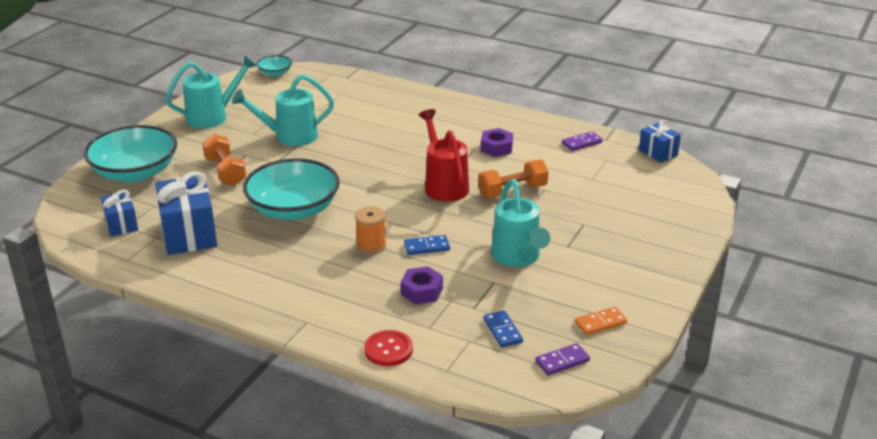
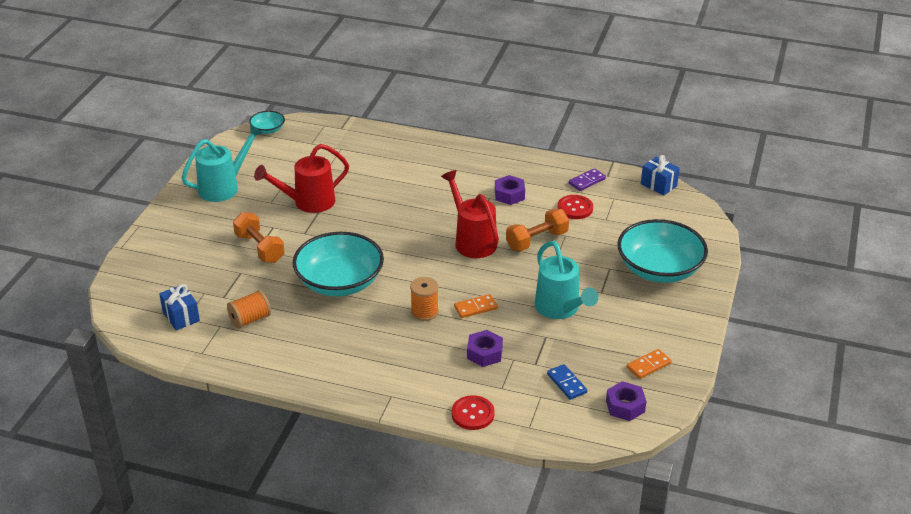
camera: 10 degrees left, 5 degrees up
(135, 172) = (171, 258): turquoise bowl -> turquoise bowl (659, 269)
(189, 234) = (250, 319): blue gift -> orange spool
(289, 137) = (308, 202): turquoise watering can -> red watering can
(426, 247) = (475, 308): blue domino -> orange domino
(562, 166) = (575, 208): none -> red button
(562, 361) = (625, 406): purple domino -> purple nut

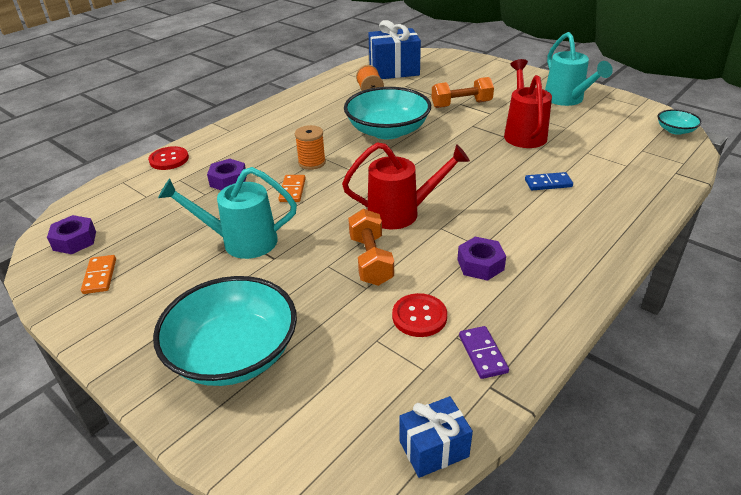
camera: 115 degrees right, 0 degrees up
(181, 317) = (394, 70): blue gift -> blue gift, size x1.77
(566, 383) = (142, 215): blue domino -> blue domino (548, 183)

